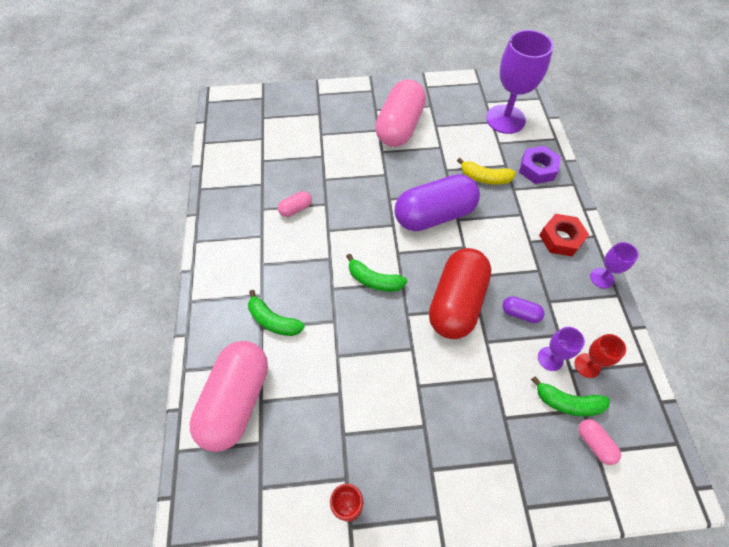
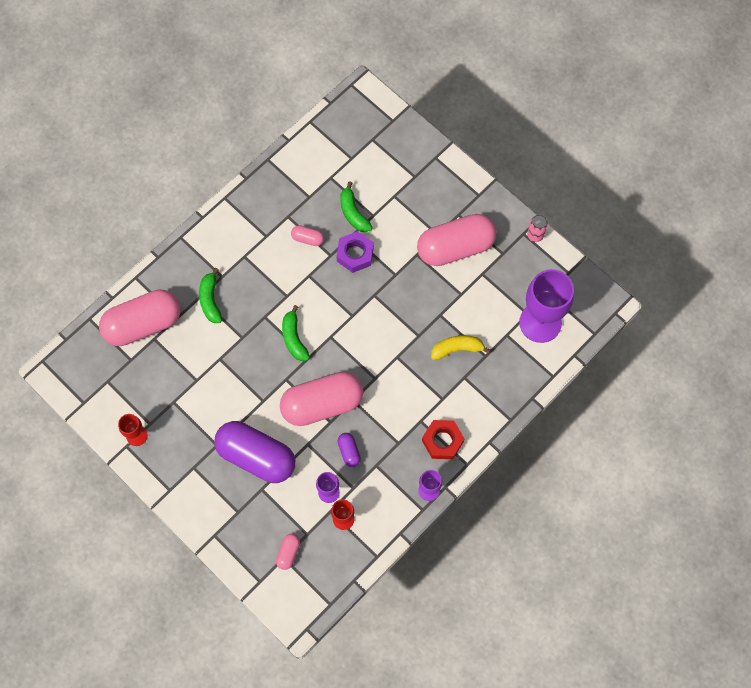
camera: 50 degrees right, 10 degrees up
(434, 82) = (535, 235): none -> pink can
(434, 215) = (386, 337): purple capsule -> purple capsule (256, 457)
(456, 302) = (322, 404): red capsule -> pink capsule
(485, 178) = (457, 349): yellow banana -> yellow banana turned 105 degrees clockwise
(537, 169) = (503, 382): purple nut -> purple nut (355, 254)
(567, 402) = (304, 521): green banana -> green banana (353, 213)

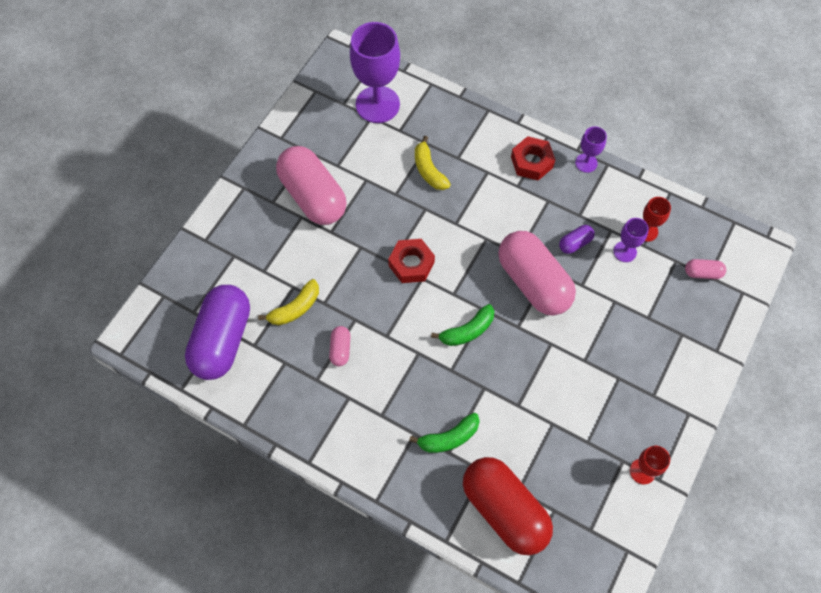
camera: 105 degrees left, 5 degrees down
(143, 324) = (504, 510): pink capsule -> red capsule
(256, 457) = (615, 332): purple capsule -> purple capsule (222, 340)
(353, 213) = (295, 308): green banana -> yellow banana
(355, 254) = (347, 293): purple nut -> none
(368, 310) = (411, 264): none -> red nut
(535, 235) = (280, 127): pink can -> none

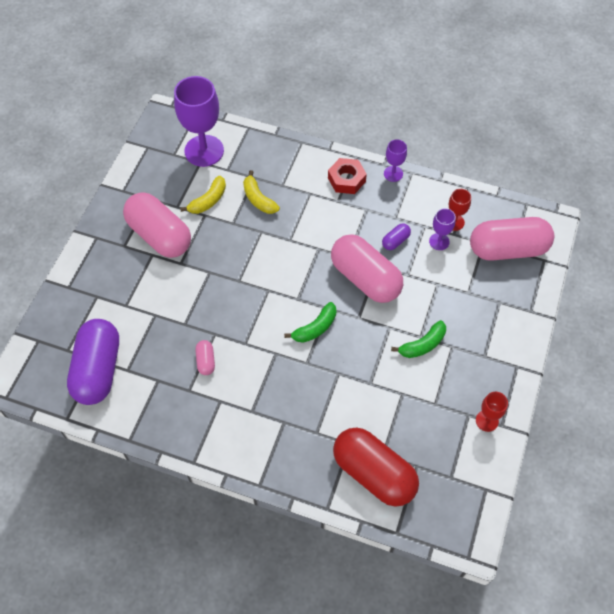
camera: 10 degrees left, 5 degrees down
(295, 308) = (159, 332): yellow banana -> yellow banana (208, 200)
(411, 264) = (256, 279): red nut -> none
(449, 437) = (314, 420): green banana -> green banana (422, 344)
(702, 273) = (507, 249): pink capsule -> pink capsule, size x2.39

